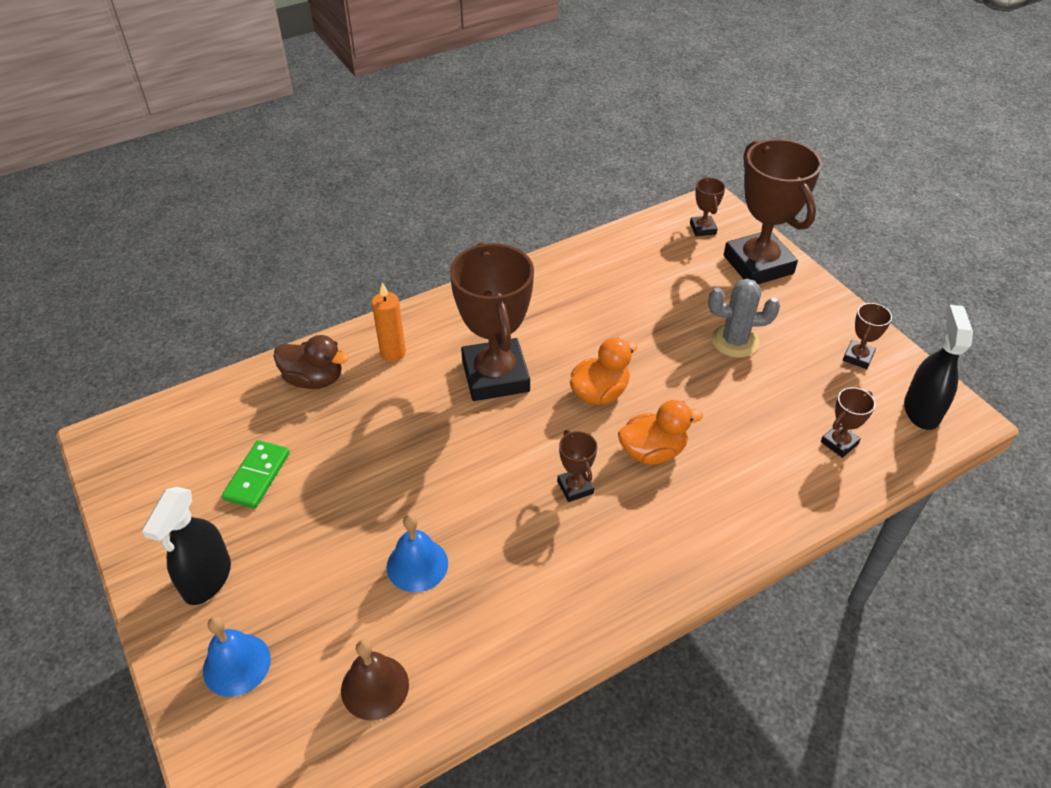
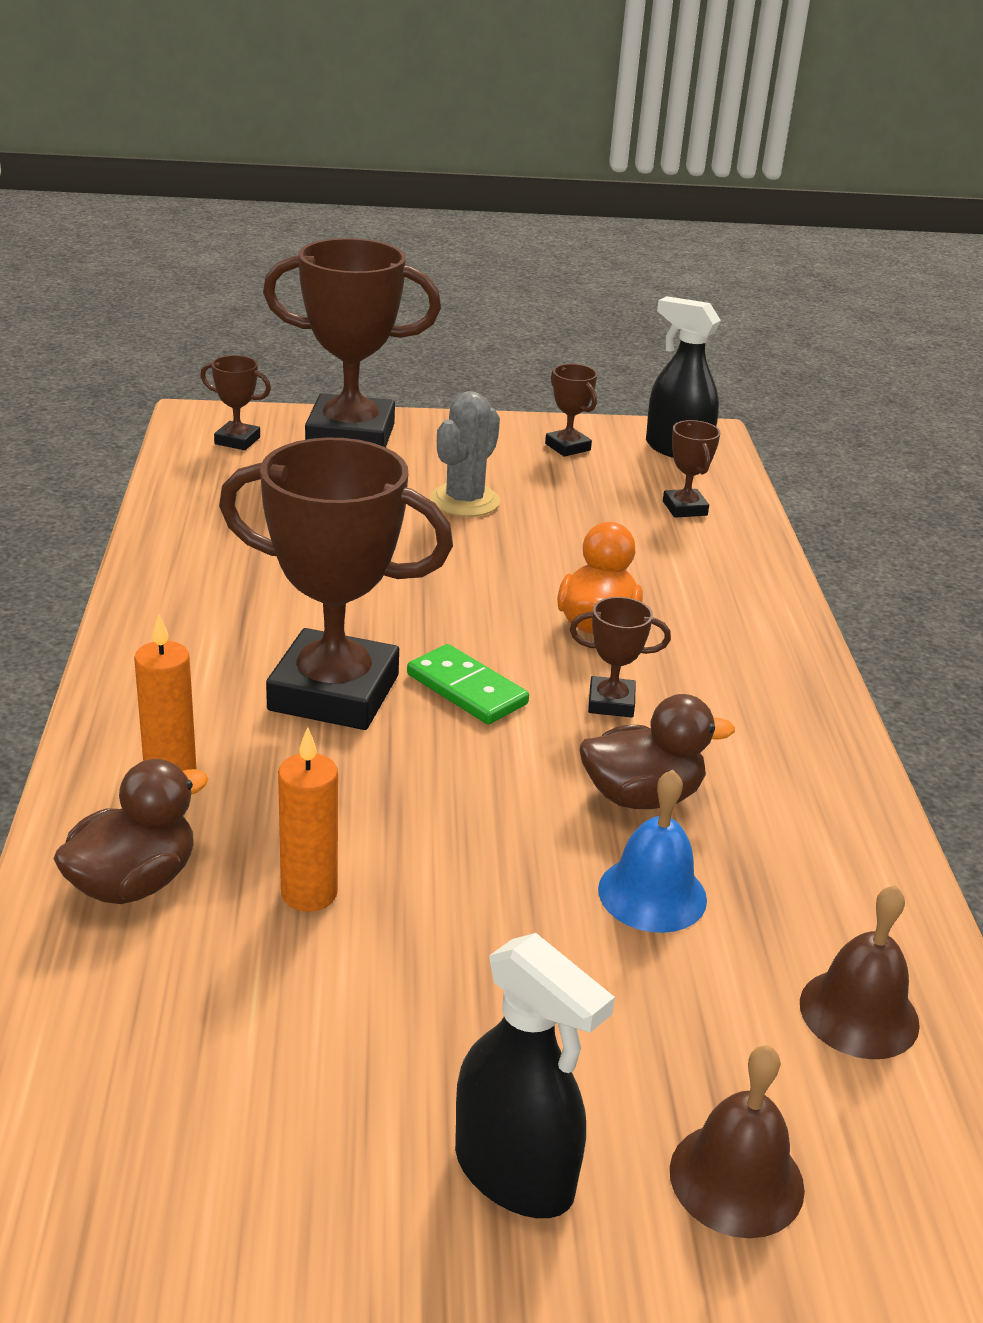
camera: 65 degrees left, 15 degrees down
(236, 664) = (736, 1179): blue bell -> brown bell
(257, 476) = (310, 1029): green domino -> green domino (466, 689)
(340, 437) = (309, 893): none -> orange candle
(496, 532) = (642, 797): none -> brown duck
(600, 393) = (457, 622): orange duck -> none

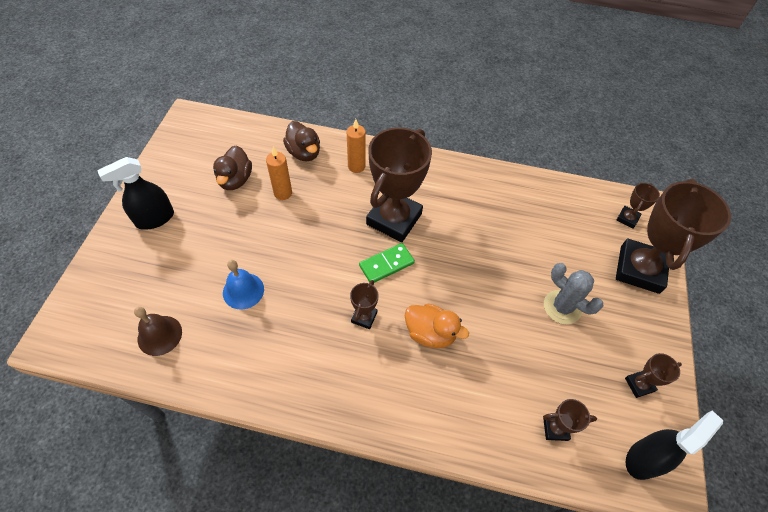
camera: 105 degrees right, 25 degrees up
(642, 797) = (297, 307): brown duck -> brown duck (235, 180)
(736, 1179) = (122, 271): brown bell -> none

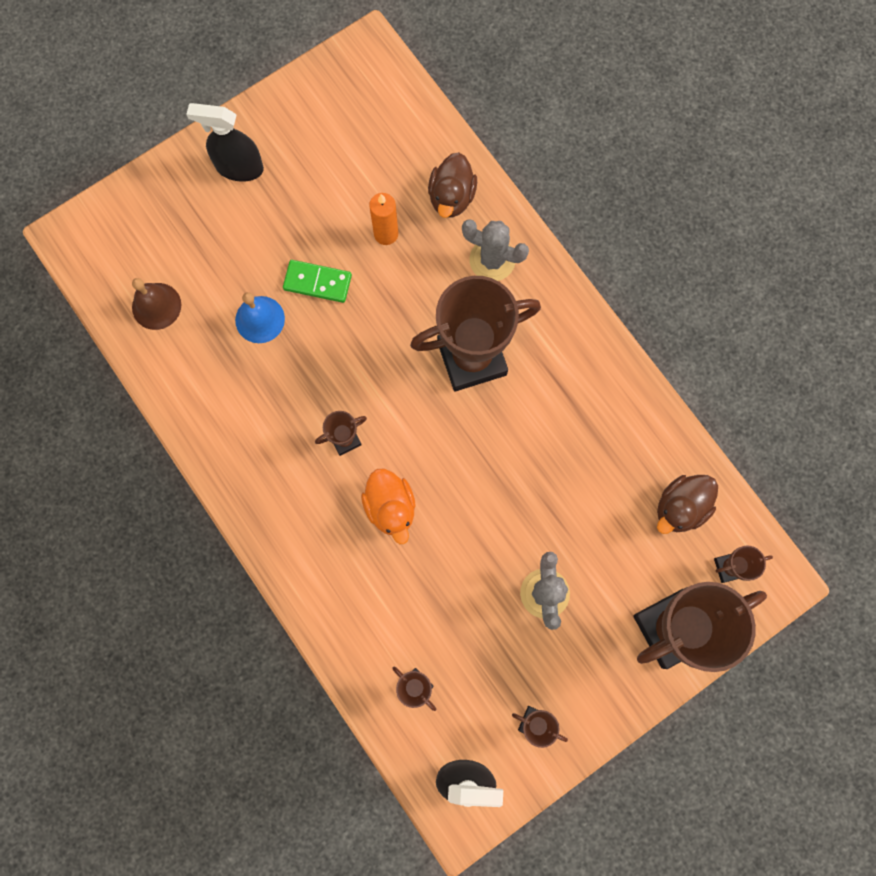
camera: 45 degrees right, 20 degrees up
(235, 180) = (351, 178): brown duck -> brown duck (680, 507)
(356, 166) = (492, 260): orange candle -> grey cactus
(386, 264) = (416, 403): green domino -> green domino (317, 282)

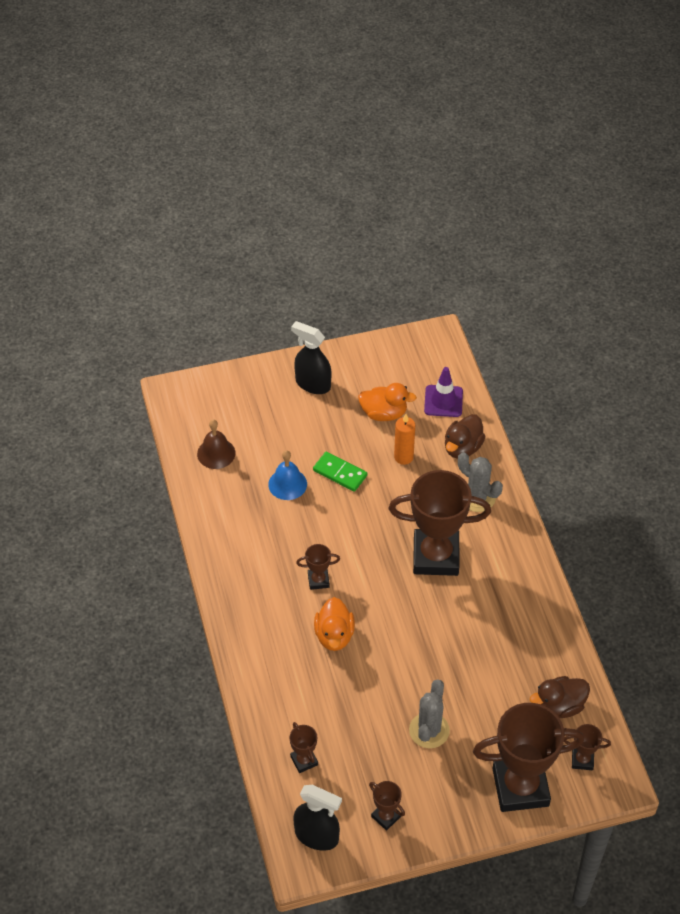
camera: 20 degrees right, 25 degrees down
(341, 180) = (384, 413): none -> orange duck
(406, 139) = (443, 401): none -> purple traffic cone

